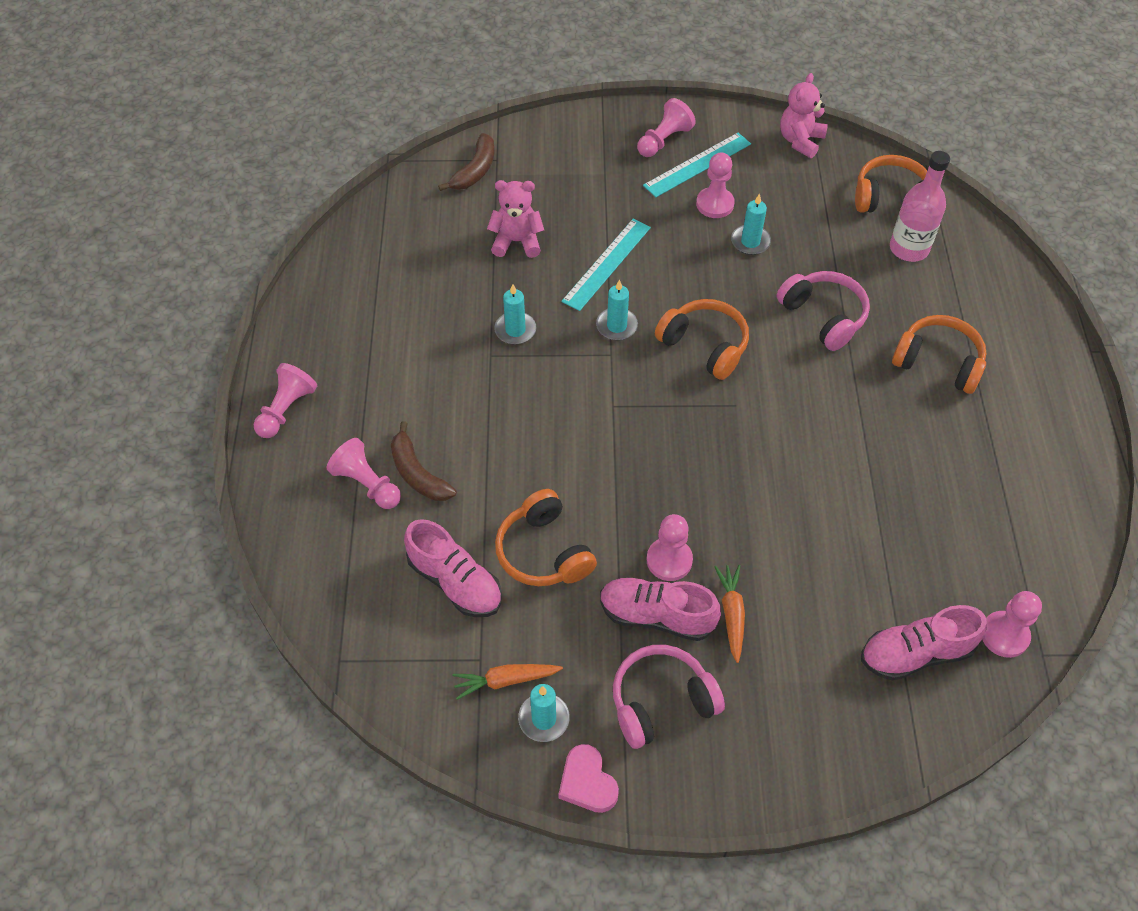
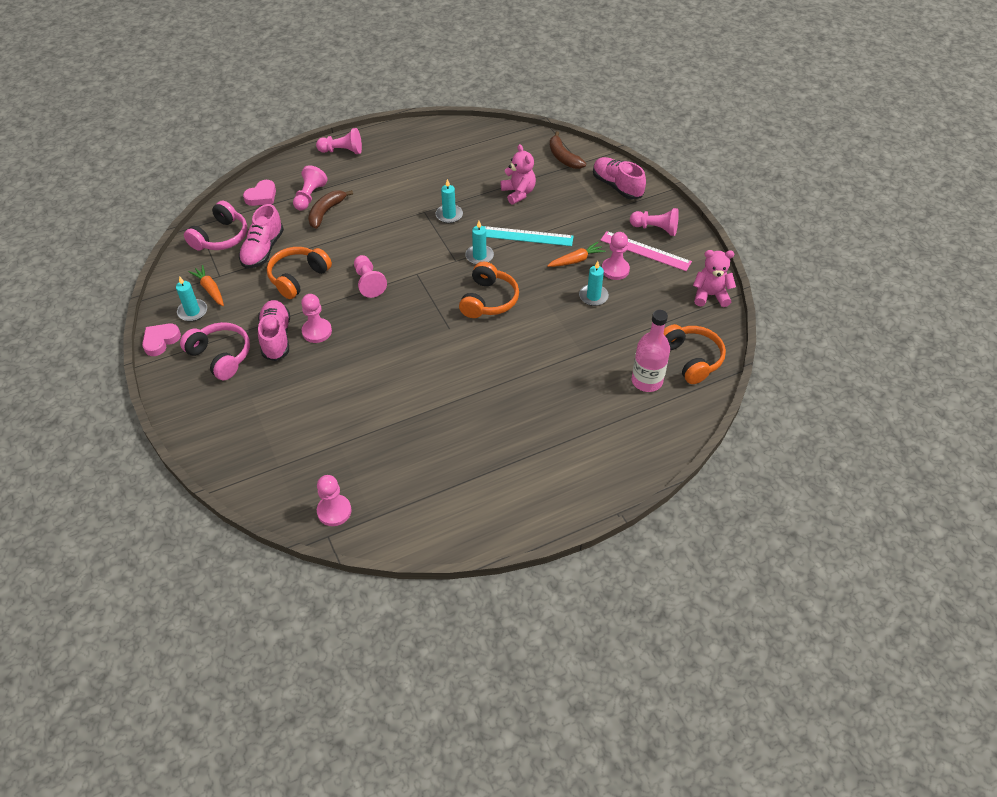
camera: 65 degrees right, 5 degrees down
(324, 549) = (262, 196): none -> pink heart
(475, 171) = (563, 157): brown banana -> brown banana turned 60 degrees clockwise
(601, 467) = (368, 282): none -> pink pawn
(697, 164) = (645, 251): turquoise ruler -> pink ruler
(731, 614) = (291, 370): orange carrot -> orange carrot (576, 260)
(823, 316) = (551, 351): pink headphones -> pink headphones (221, 237)
(916, 653) = (300, 466): pink shoe -> pink shoe (617, 186)
(938, 362) = (548, 423): orange headphones -> none

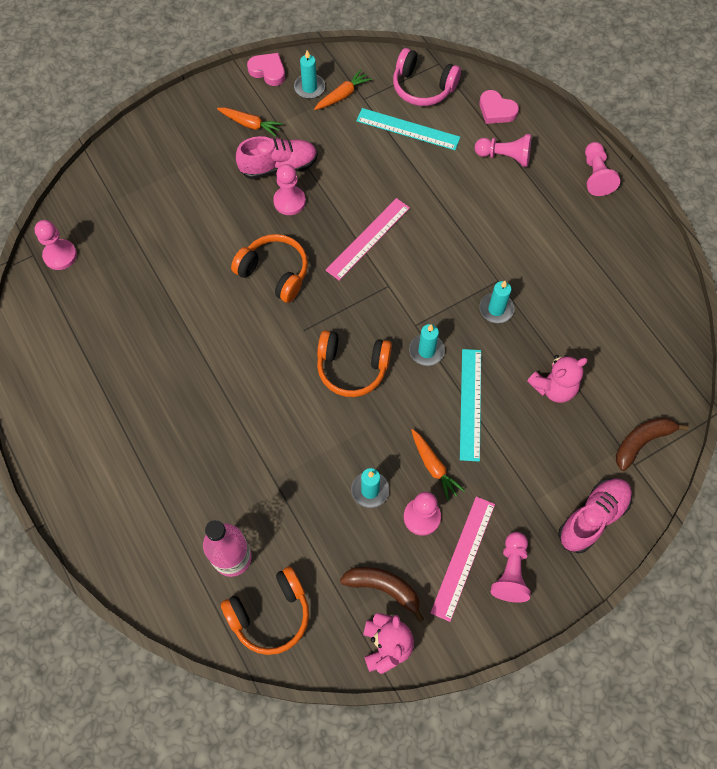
camera: 85 degrees right, 15 degrees up
(220, 356) = (250, 124): pink headphones -> orange carrot
(263, 250) = (408, 129): pink shoe -> turquoise ruler
(298, 277) = (368, 170): orange headphones -> orange headphones (274, 273)
(326, 212) = (480, 178): brown banana -> brown banana (384, 588)
(368, 282) = (368, 239): pink pawn -> pink ruler

